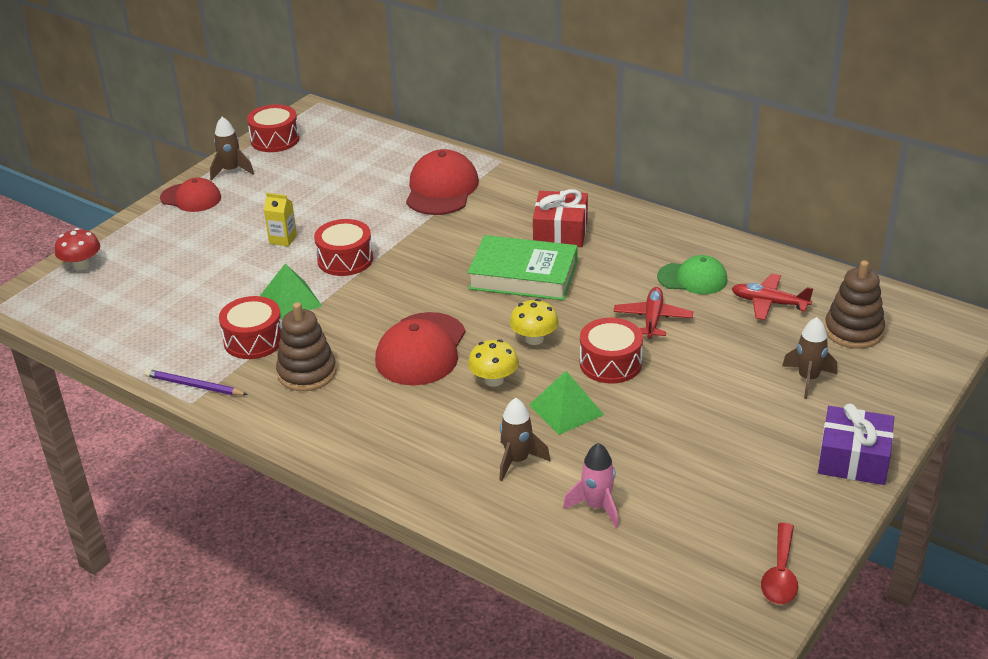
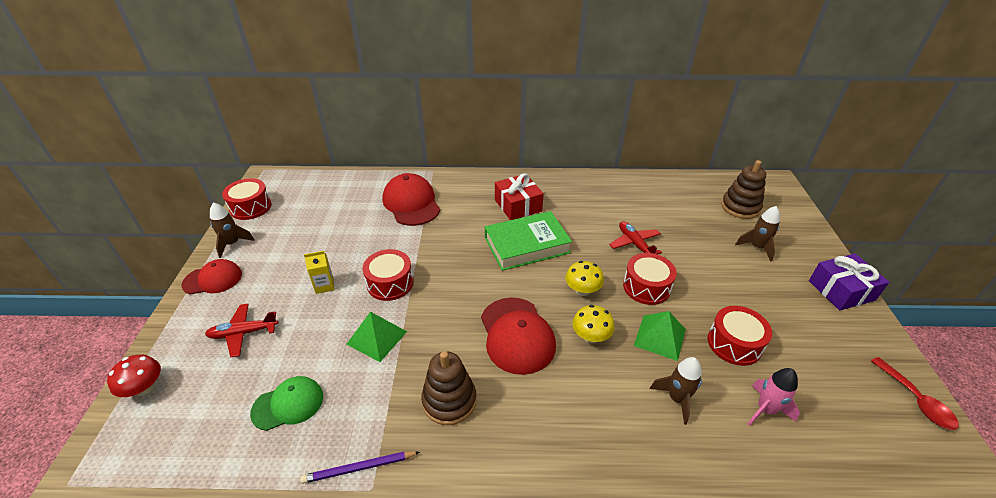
camera: 35 degrees left, 5 degrees up
(254, 340) = (376, 390): red drum -> red drum (734, 344)
(692, 278) = (625, 207): green cap -> green cap (288, 404)
(769, 303) = (681, 207): red plane -> red plane (243, 333)

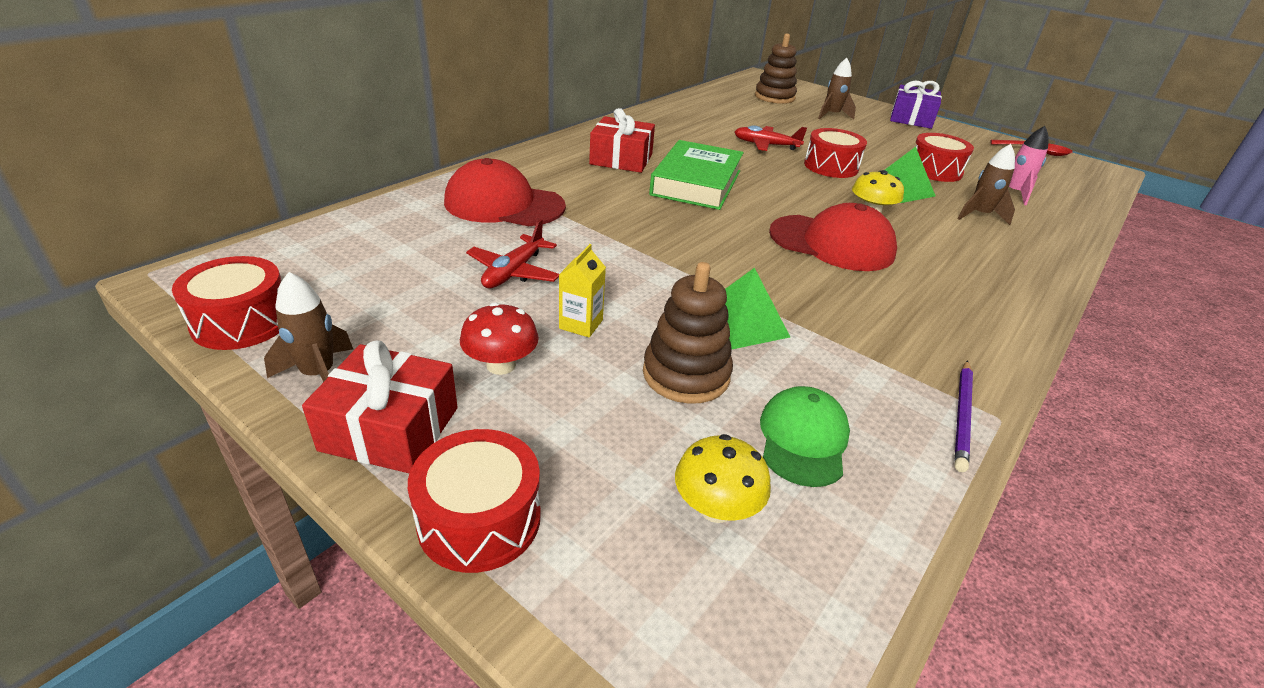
camera: 55 degrees left, 5 degrees down
(144, 388) = (602, 613): red mushroom -> red mushroom (501, 365)
(213, 279) = (390, 429): red cap -> red gift
(243, 333) = (592, 436): red plane -> red plane (514, 272)
(390, 283) = (648, 277): red drum -> red drum (479, 519)
(449, 401) = (897, 316): brown stacking toy -> brown stacking toy (686, 374)
(582, 290) = (802, 190): yellow mushroom -> yellow mushroom (716, 508)

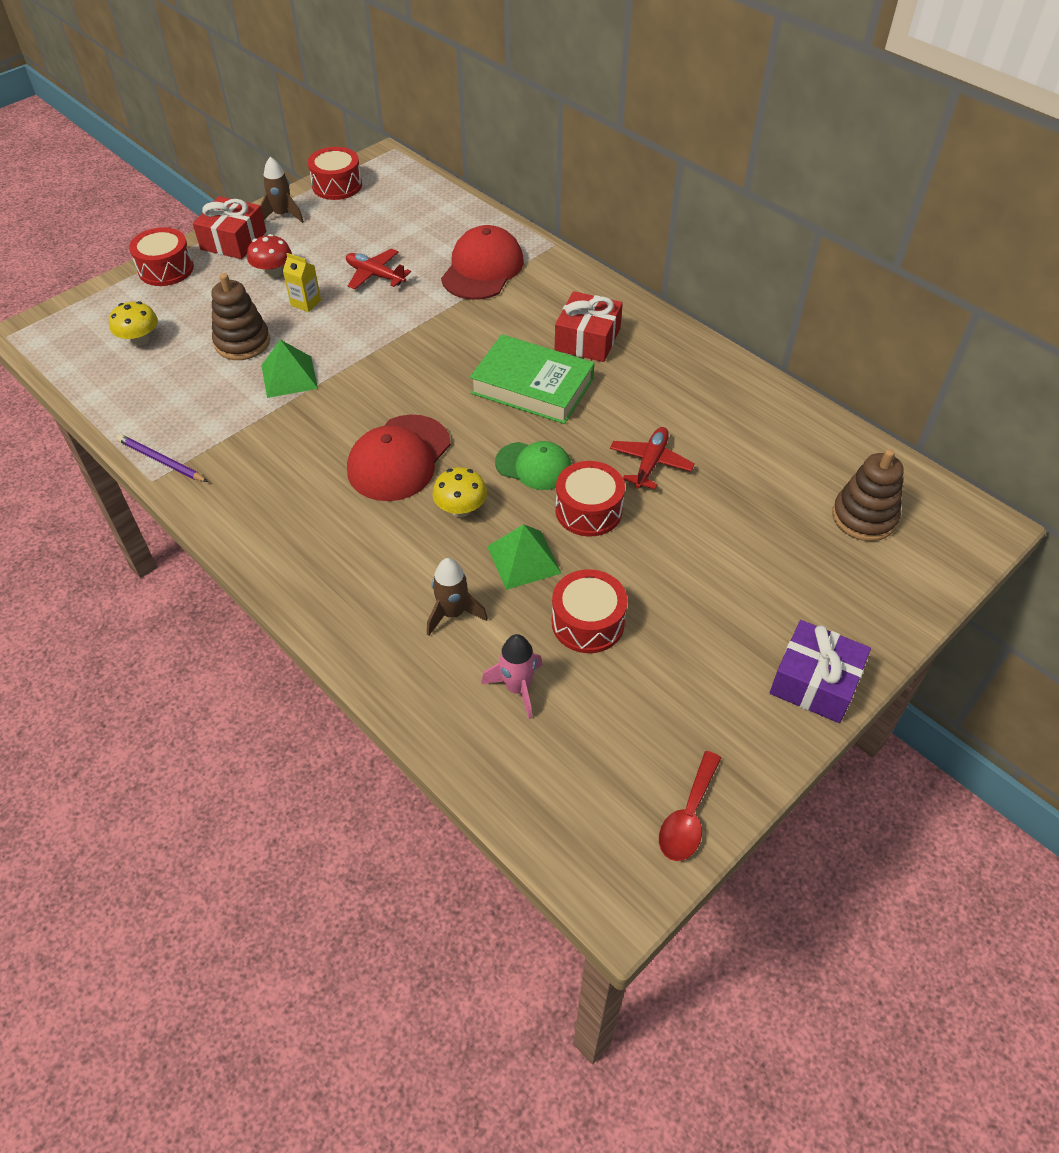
camera: 100 degrees right, 15 degrees up
(803, 439) = (171, 381): green cap -> green cap (534, 466)
(831, 115) = (795, 569): brown rocket -> none

